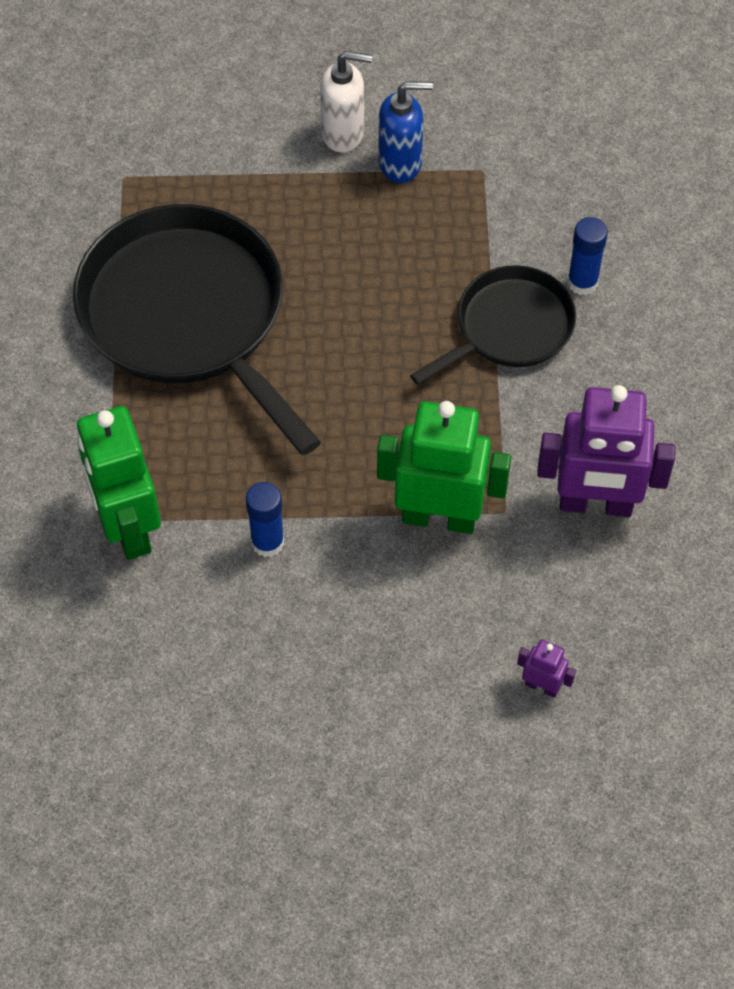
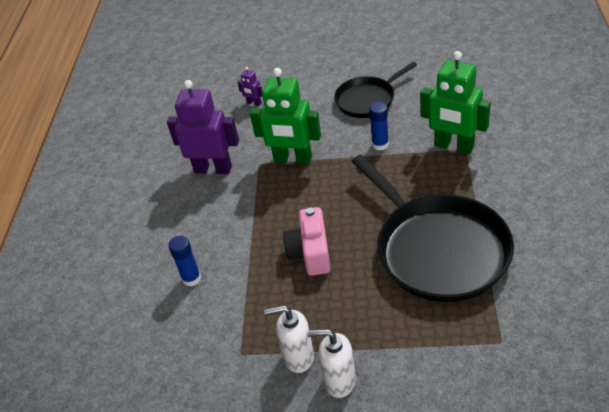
camera: 170 degrees left, 15 degrees down
(128, 527) = (453, 146): green robot -> green robot turned 135 degrees clockwise
(392, 319) = (311, 252): none -> pink camera
(400, 163) = (298, 357): blue soap dispenser -> white soap dispenser
(509, 327) = (241, 250): black pan -> black pan (367, 99)

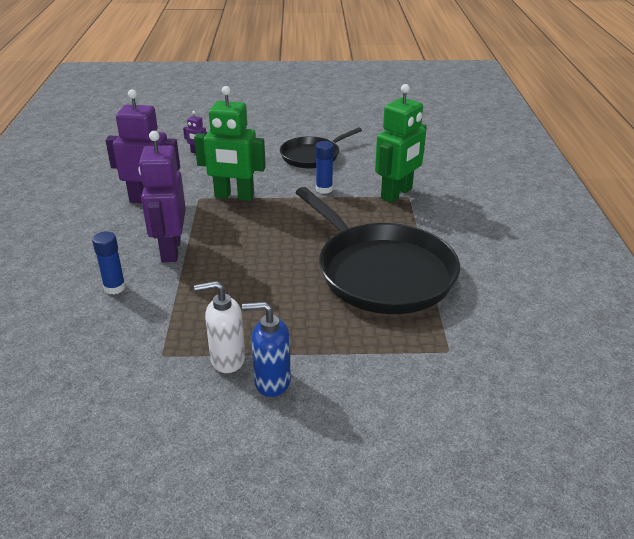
camera: 10 degrees left, 10 degrees down
(238, 231) = (170, 250): none -> purple robot
(311, 252) = (247, 270): pink camera -> none
(339, 381) = (272, 382): white soap dispenser -> blue soap dispenser
(453, 146) = (397, 194): green robot -> green robot turned 75 degrees counterclockwise

